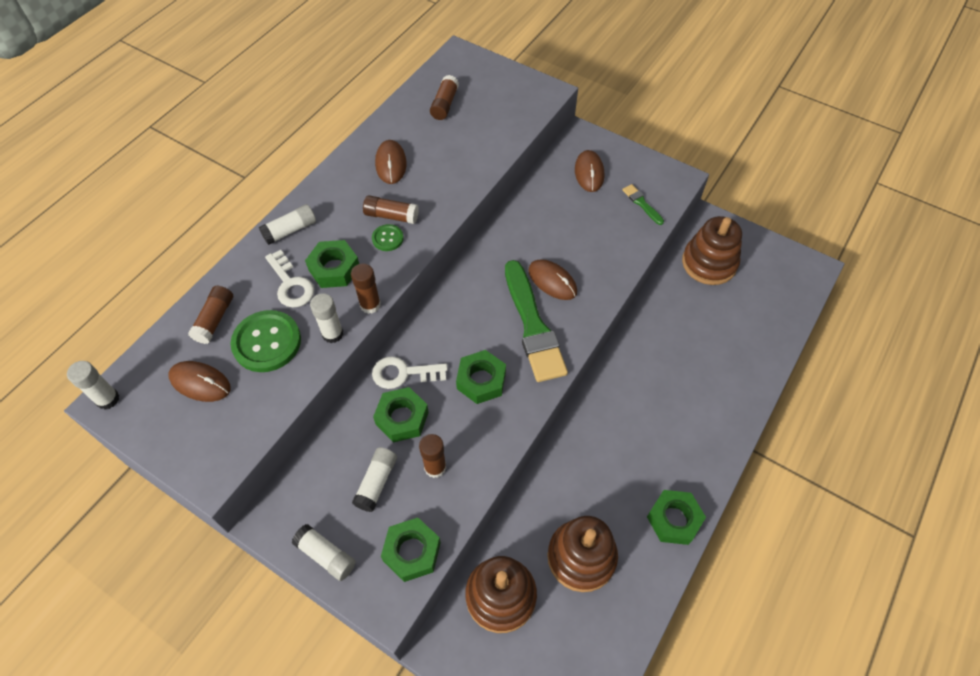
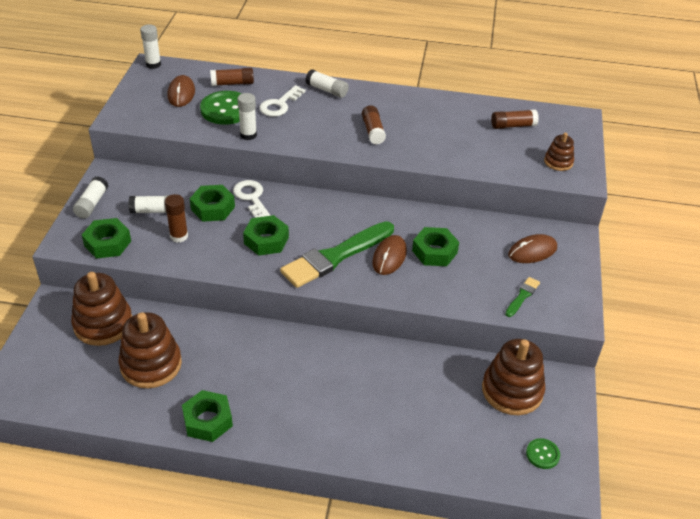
camera: 65 degrees right, 15 degrees down
(334, 268) = (305, 119): green nut -> green nut (434, 252)
(370, 305) = (283, 144): brown glue stick -> none
(387, 238) = (350, 135): green button -> green button (542, 454)
(391, 164) = (425, 116): brown mouse -> none
(516, 97) = (558, 162): none -> brown stacking toy

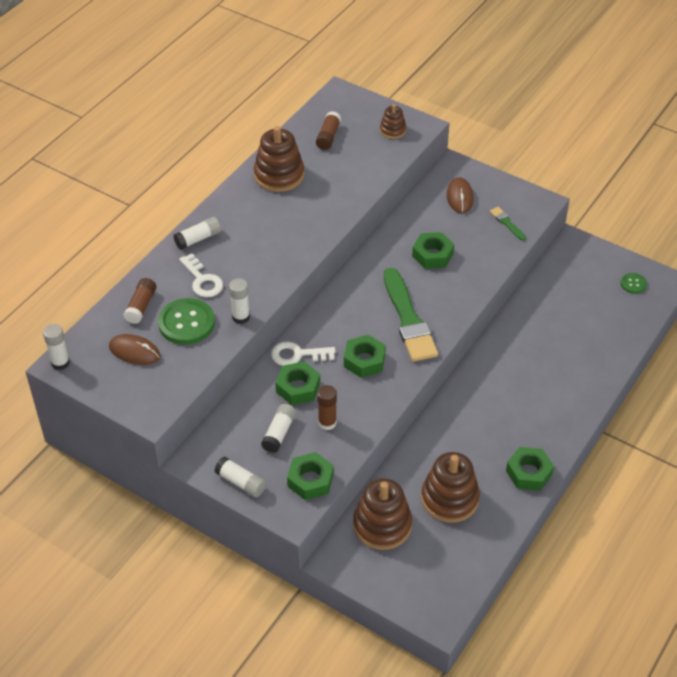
camera: 65 degrees left, 5 degrees up
(373, 131) = (285, 228): brown glue stick -> none
(389, 257) = (425, 285): brown mouse -> none
(512, 391) = (570, 277): brown stacking toy -> brown stacking toy (279, 175)

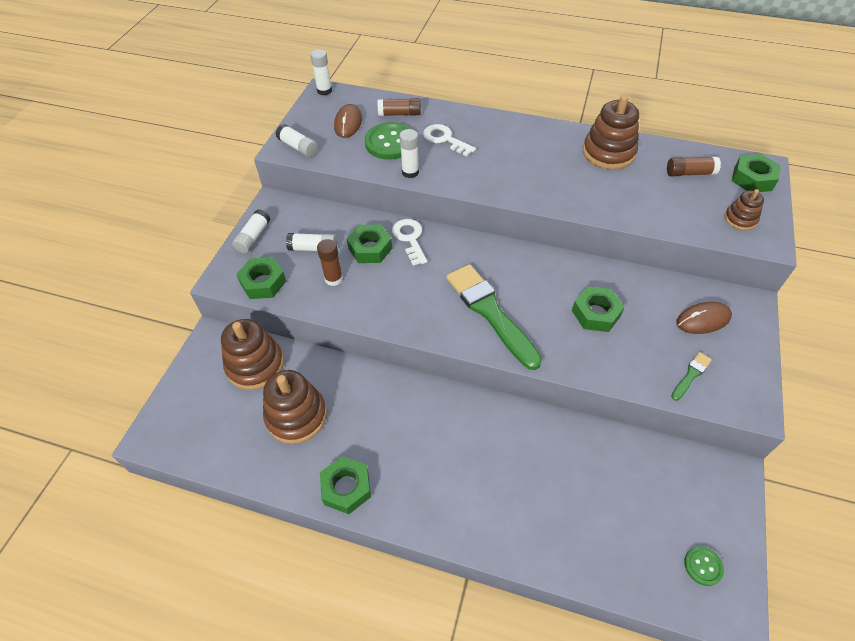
camera: 75 degrees right, 5 degrees up
(198, 239) = (494, 124): white glue stick -> white glue stick (298, 147)
(202, 280) = (445, 139): white key -> white key turned 90 degrees clockwise
(364, 360) = (420, 289): green nut -> green nut (752, 179)
(408, 320) = (490, 312): green brush -> green brush turned 90 degrees clockwise

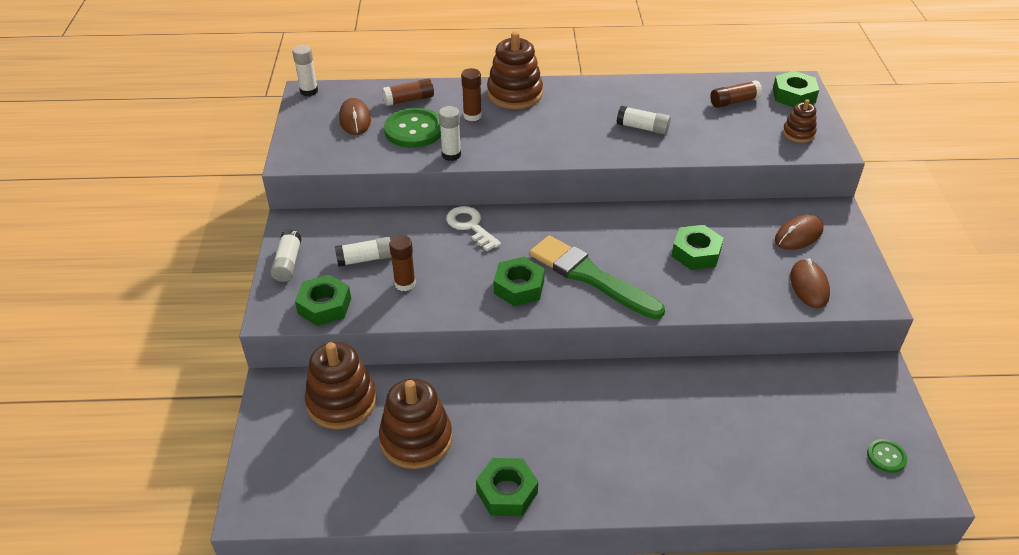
camera: 20 degrees left, 10 degrees down
(298, 147) = (309, 154): white glue stick -> white glue stick (642, 128)
(370, 248) = (431, 245): green nut -> green nut (519, 287)
(445, 139) = (472, 116): white key -> brown glue stick
(608, 153) = (648, 98): brown stacking toy -> brown stacking toy (514, 94)
(691, 375) = (809, 286): green brush -> brown mouse

